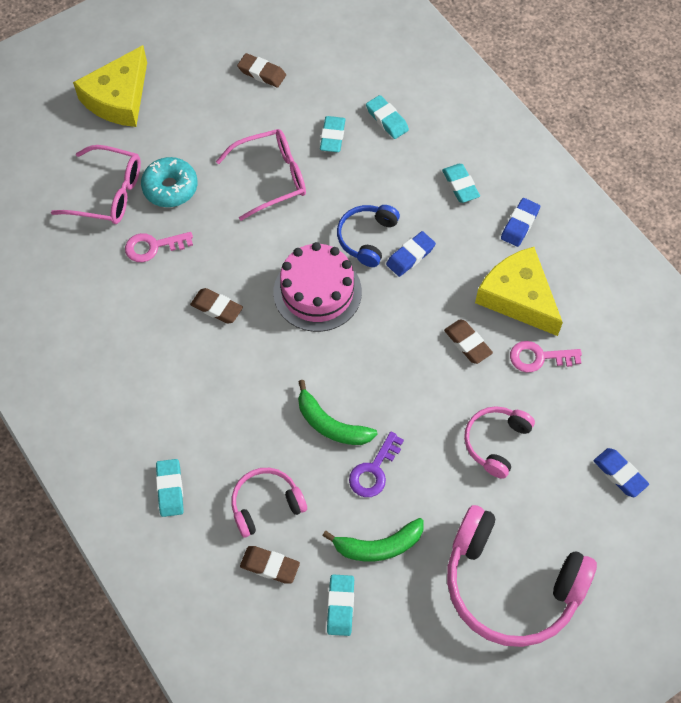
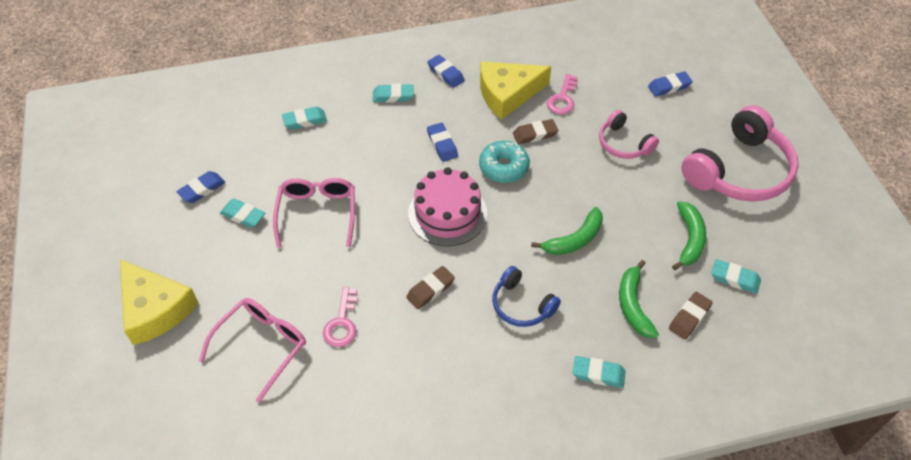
camera: 70 degrees left, 10 degrees down
(170, 187) = (284, 292): turquoise donut -> turquoise donut (503, 167)
(262, 73) = (202, 189): brown eraser -> blue eraser
(266, 504) = (633, 305): pink headphones -> green banana
(332, 136) = (300, 160): turquoise eraser -> turquoise eraser (243, 215)
(367, 238) = (411, 166): blue headphones -> blue headphones (521, 305)
(374, 470) = (624, 223): purple key -> none

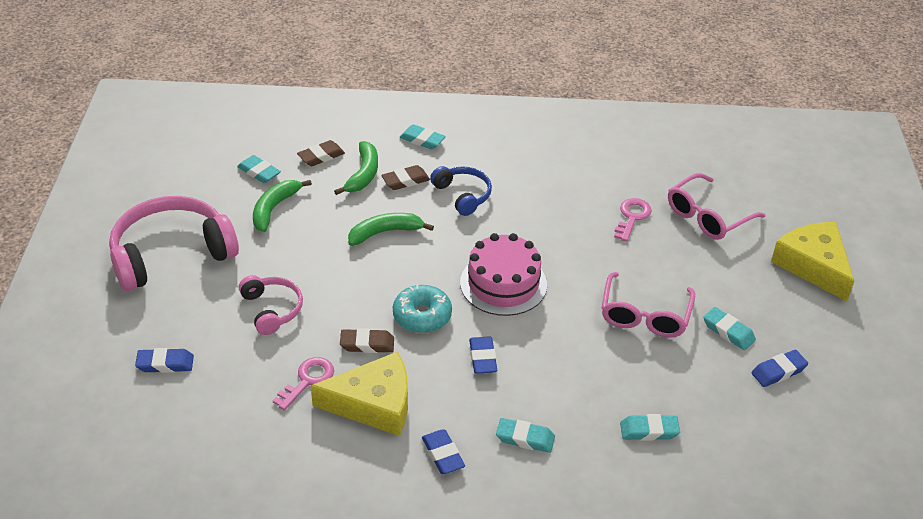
camera: 165 degrees left, 10 degrees down
(430, 290) = (542, 224): brown eraser -> brown eraser (405, 181)

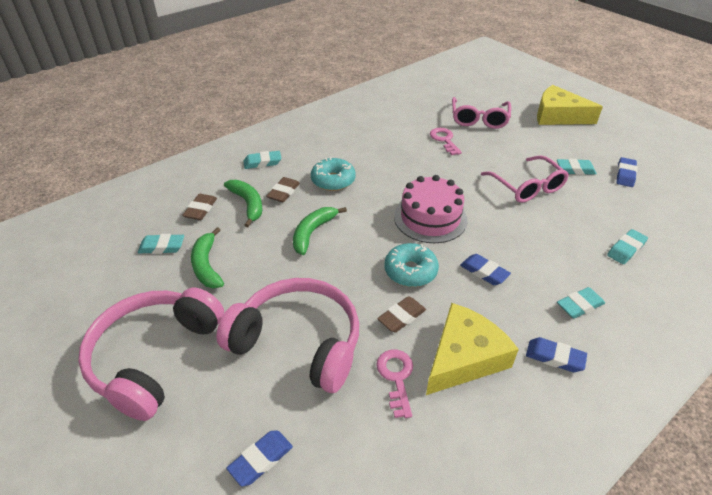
camera: 40 degrees left, 0 degrees up
(272, 309) = (298, 342): pink headphones -> pink headphones, size x1.89
(463, 195) = (333, 180): blue headphones -> turquoise donut

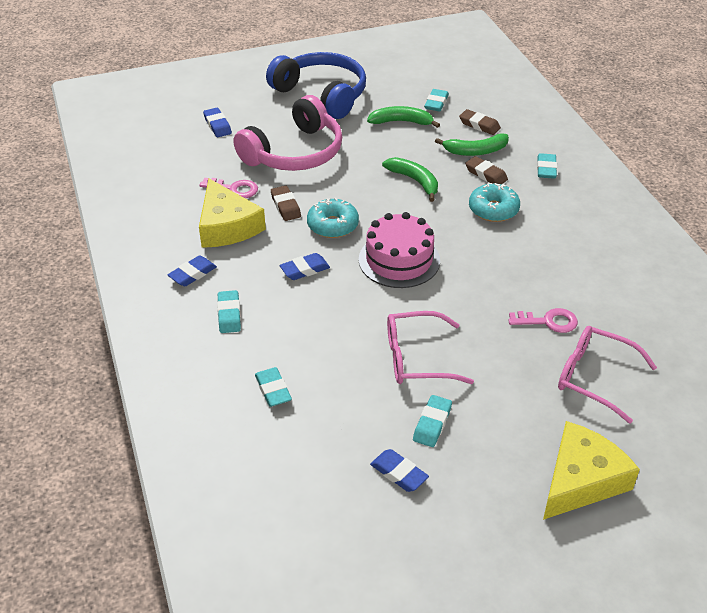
camera: 110 degrees right, 0 degrees up
(154, 357) = (322, 94): pink headphones -> blue headphones

